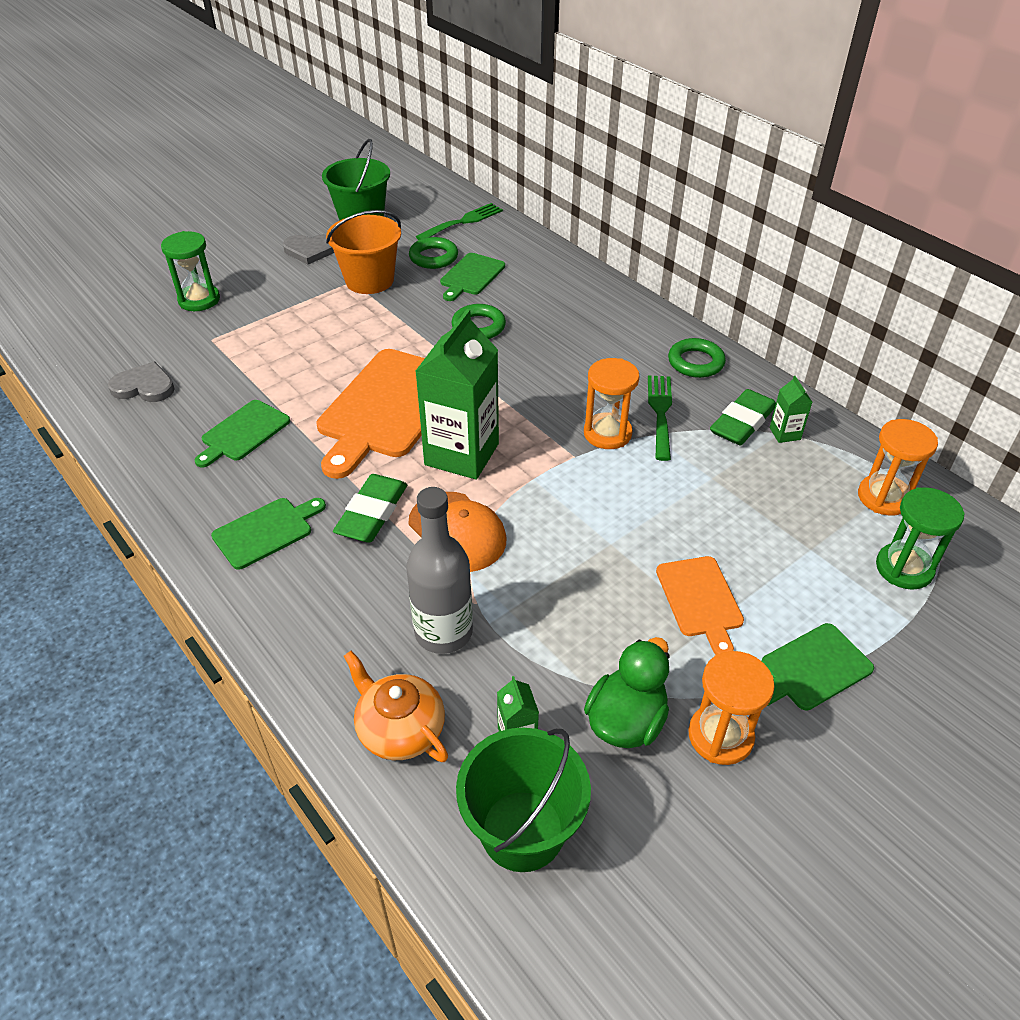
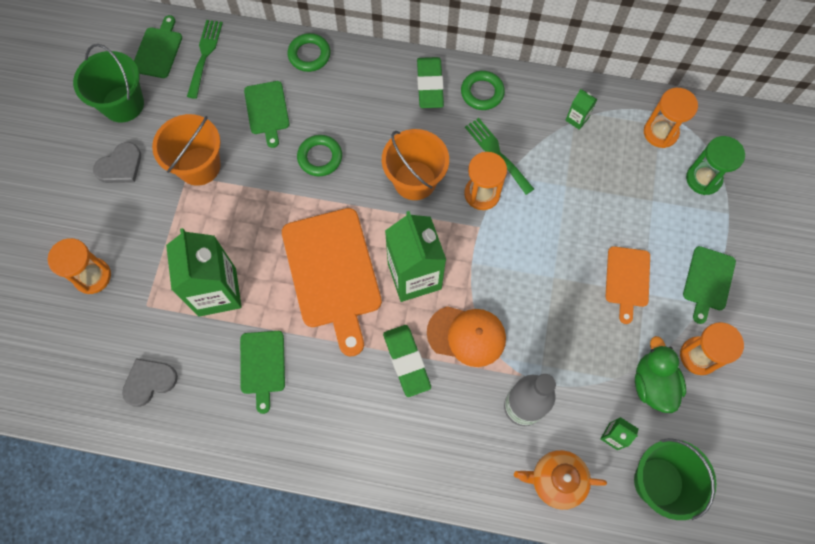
camera: 40 degrees left, 25 degrees up
(199, 300) = (92, 276): green hourglass -> orange hourglass
(266, 531) = (360, 424): green cutting board -> green cutting board (158, 50)
(275, 363) = (217, 292): none -> green carton
(433, 257) = (221, 109): green ring -> green ring (309, 55)
(549, 387) = (415, 180): none -> orange bucket
(700, 600) = (627, 280): orange cutting board -> orange cutting board turned 60 degrees clockwise
(742, 422) = (547, 127): green eraser -> green eraser (429, 85)

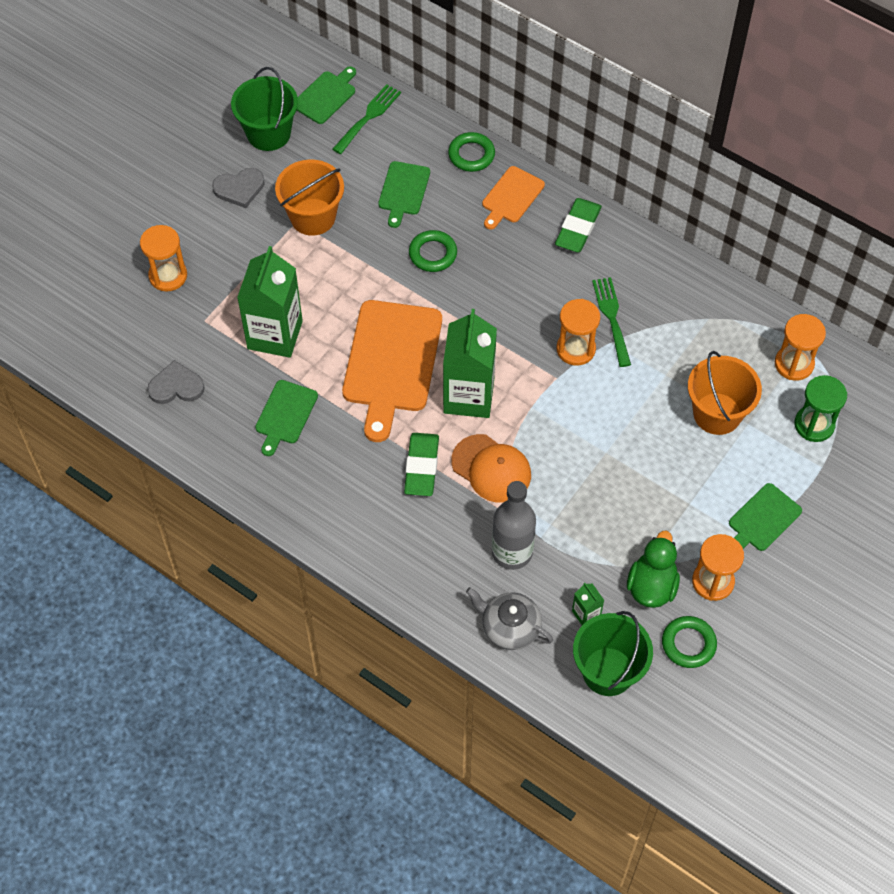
camera: 25 degrees right, 10 degrees down
(415, 180) = (515, 311): orange bucket -> orange bucket (717, 413)
(482, 93) = (627, 255): green ring -> green ring (688, 644)
(556, 480) = (509, 627): orange teapot -> grey teapot
(577, 119) = (712, 318): green carton -> none
(627, 280) = (679, 485): orange cutting board -> orange cutting board (511, 197)

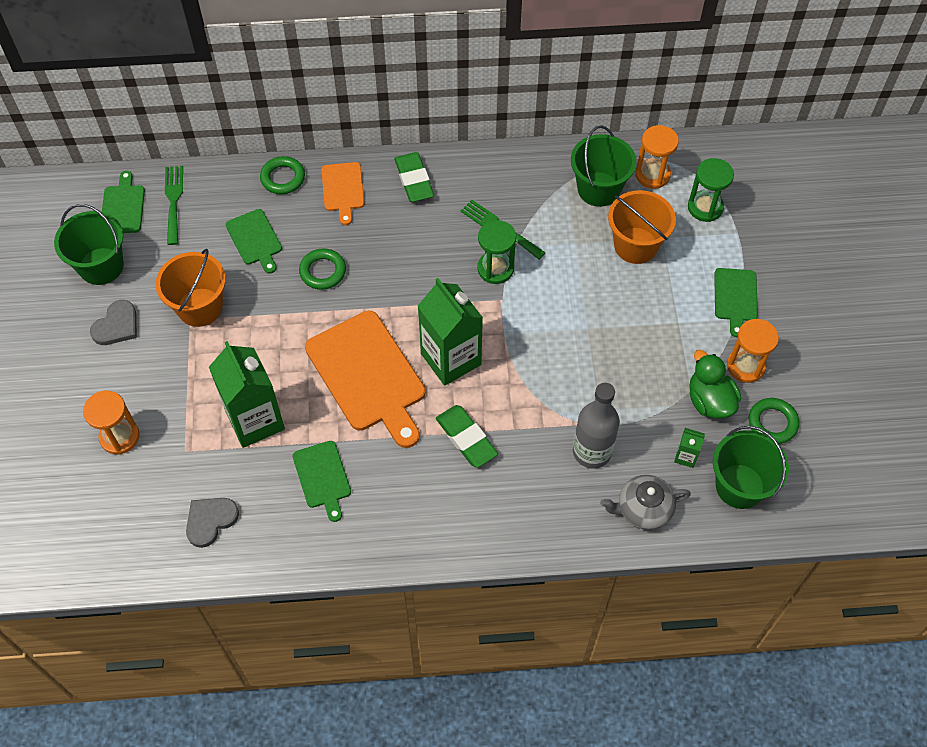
camera: 40 degrees left, 0 degrees up
(491, 469) = (518, 401): orange cap -> none
(576, 349) = (495, 269): orange hourglass -> green hourglass
(732, 343) = (598, 189): none -> green bucket

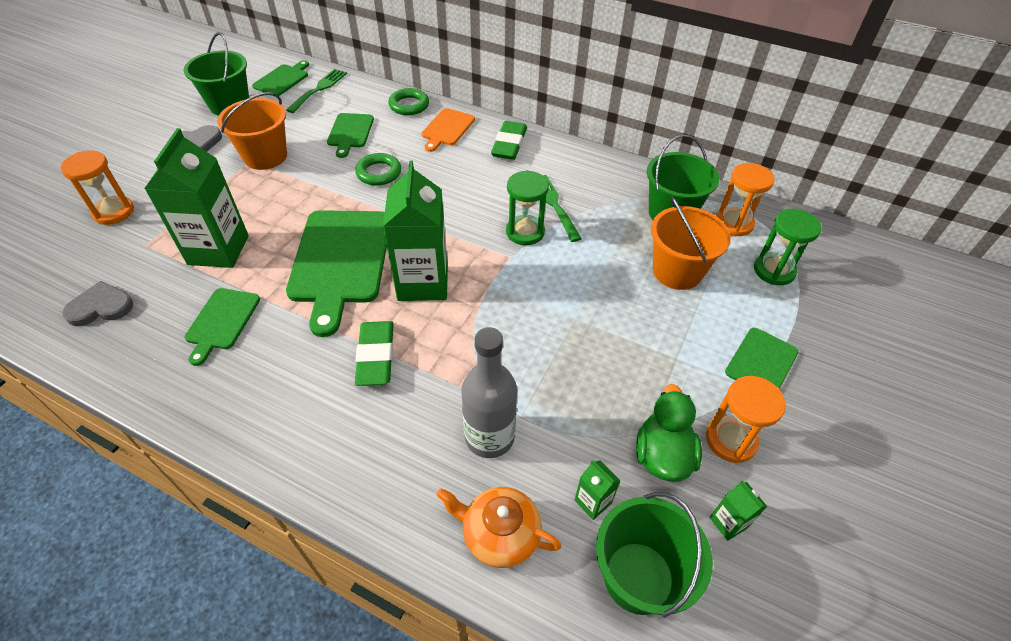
camera: 30 degrees right, 10 degrees down
(368, 376) = (340, 261): orange cutting board -> green cutting board
(643, 509) = (499, 534): grey teapot -> orange teapot
(772, 423) = (728, 522): green ring -> green carton

